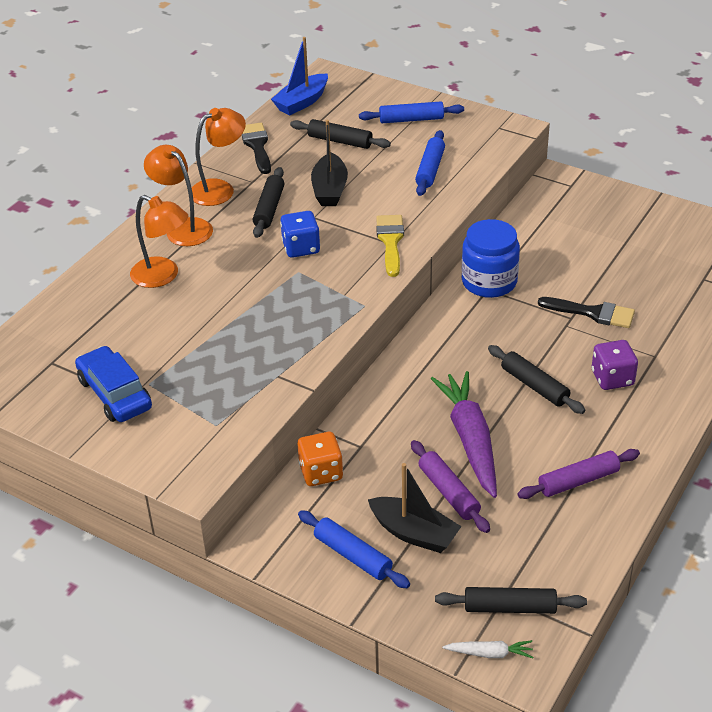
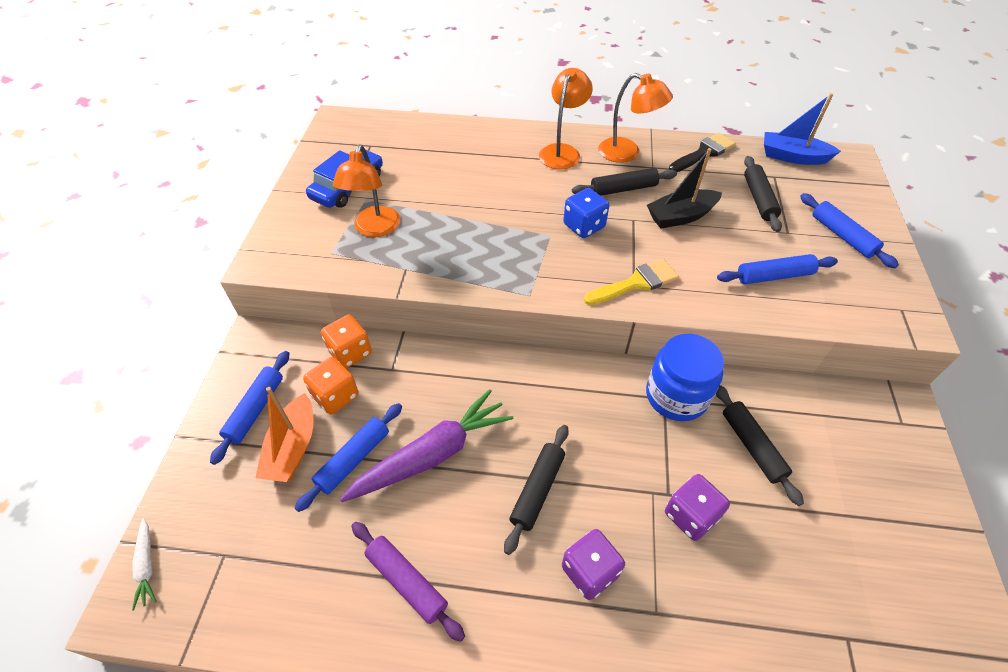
camera: 65 degrees right, 10 degrees up
(163, 276) = (496, 162): orange lamp -> orange lamp (374, 229)
(369, 492) = (335, 396): none -> orange dice
(414, 533) = (293, 448): black boat -> orange boat
(448, 492) = (353, 459): purple rolling pin -> blue rolling pin
(510, 608) = (209, 566): black rolling pin -> black rolling pin (752, 446)
(593, 313) = (690, 515): black brush -> purple dice

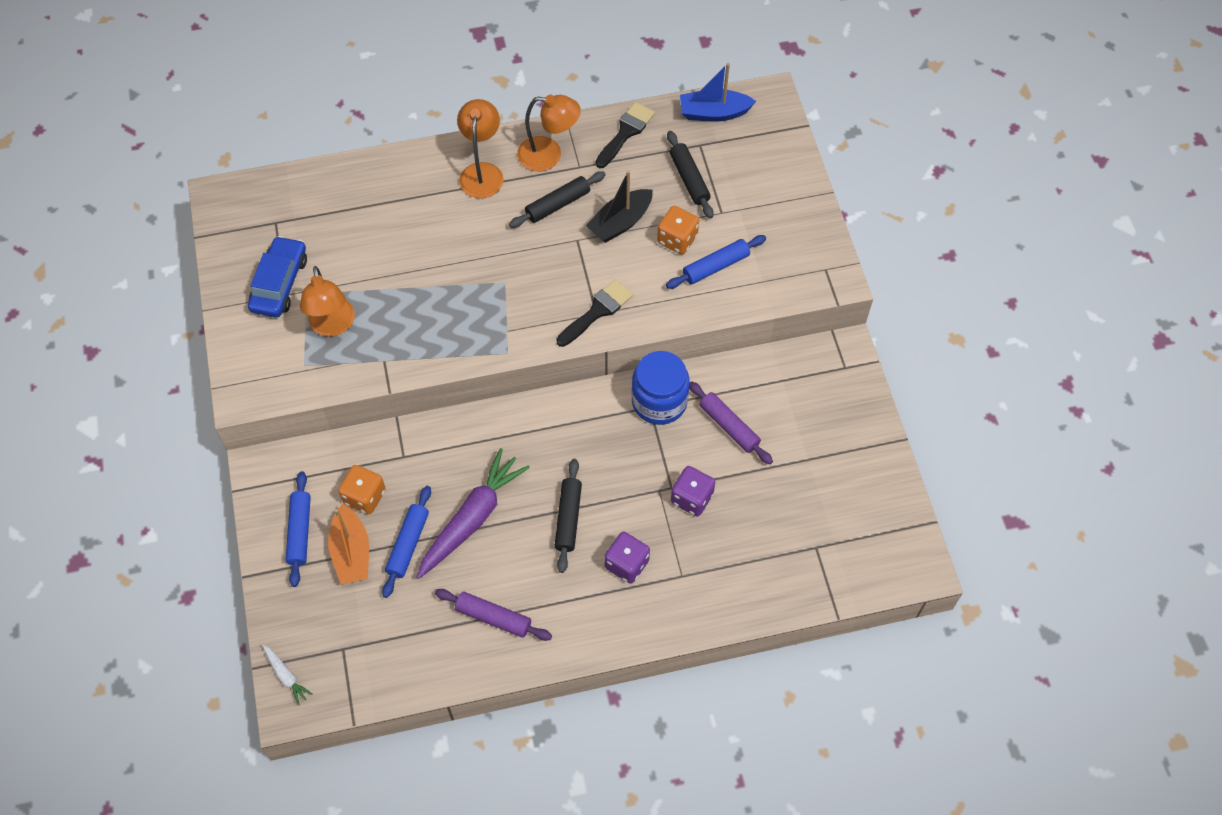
camera: 20 degrees left, 10 degrees up
(350, 352) = (357, 453): orange dice -> orange dice (677, 239)
(584, 226) = (533, 261): blue dice -> none
(636, 283) = (597, 311): yellow brush -> black brush
(752, 446) = (729, 426): black rolling pin -> purple rolling pin
(842, 236) = (770, 202): blue rolling pin -> none

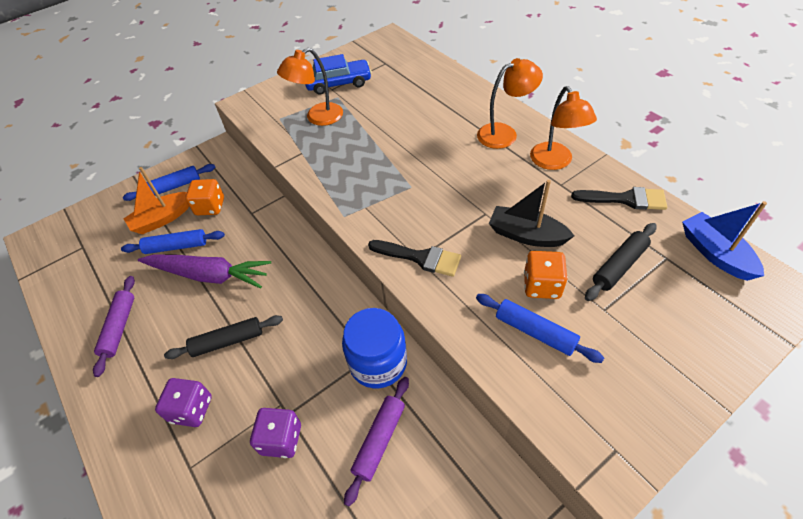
camera: 70 degrees right, 10 degrees down
(286, 676) = (58, 227): white carrot -> none
(557, 204) = (511, 187): black rolling pin -> none

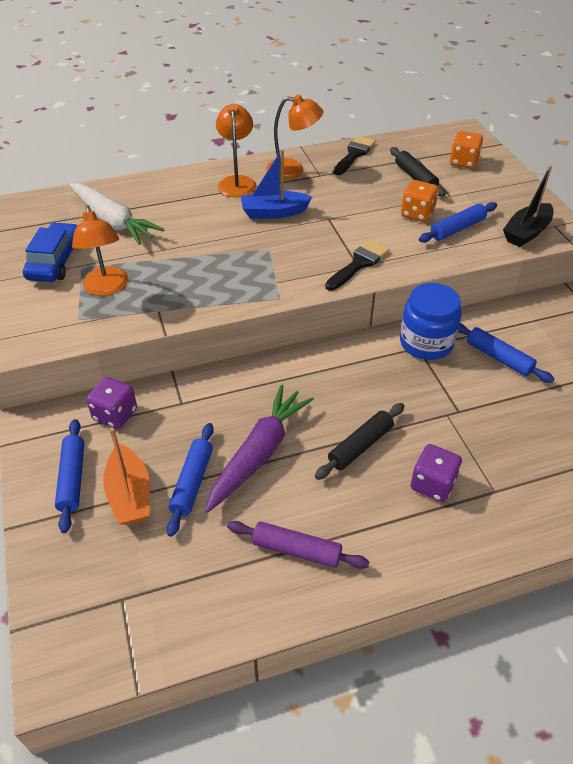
camera: 75 degrees left, 5 degrees down
(210, 207) = (143, 441): orange dice -> orange dice (463, 162)
(227, 341) = (360, 446): black rolling pin -> black rolling pin turned 45 degrees clockwise
(281, 439) = (482, 419): purple dice -> purple dice (115, 414)
(379, 440) = (498, 358): purple rolling pin -> blue rolling pin
(401, 89) = (113, 221): none -> white carrot
(526, 235) = (364, 206): black boat -> black boat (526, 232)
(715, 253) = (423, 141): blue boat -> blue boat (274, 212)

